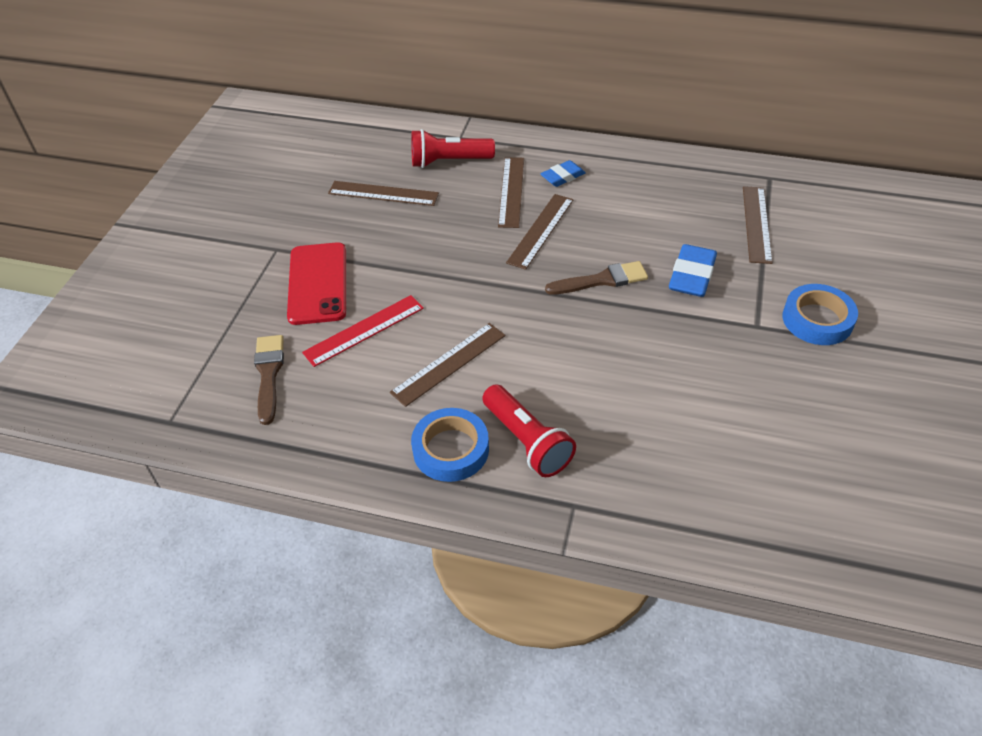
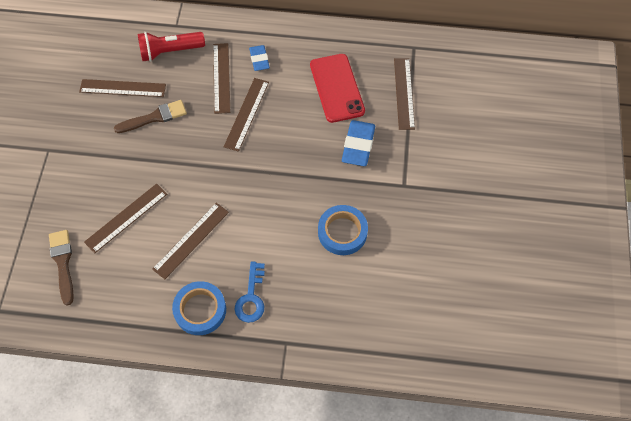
camera: 10 degrees left, 15 degrees up
(318, 283) = (85, 179): red phone -> red phone (337, 88)
(364, 330) = (126, 218): red ruler -> brown ruler
(527, 441) = (251, 297): red flashlight -> blue key
(563, 177) = (259, 60): blue eraser -> blue eraser turned 60 degrees counterclockwise
(601, 280) = (294, 156): brown brush -> brown brush (154, 117)
(817, 320) = (445, 176): blue tape -> blue tape (342, 232)

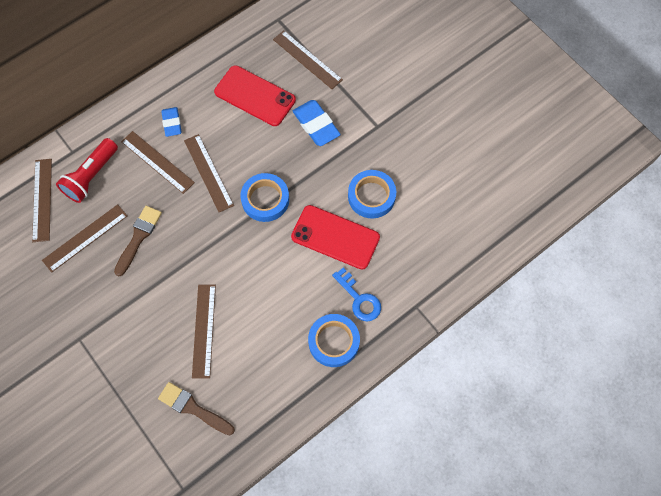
camera: 45 degrees left, 5 degrees up
(191, 240) = (271, 300): brown ruler -> brown ruler (42, 199)
(259, 60) = (172, 123): blue eraser -> blue eraser turned 45 degrees clockwise
(264, 166) = (265, 199): none -> blue tape
(283, 237) = (335, 237): none -> red phone

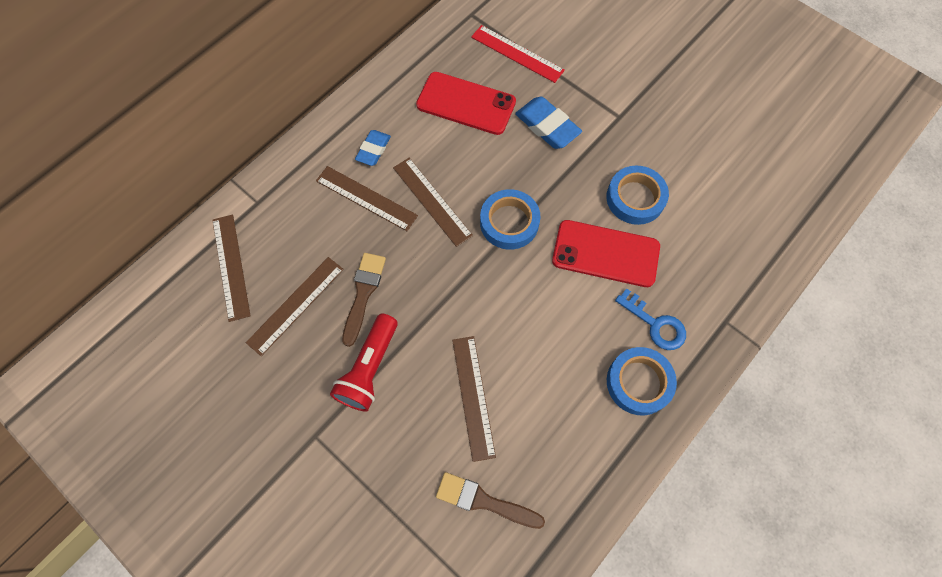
camera: 10 degrees left, 0 degrees up
(91, 176) = (288, 228): red flashlight -> red flashlight (369, 368)
(172, 123) = (373, 150): blue eraser -> blue eraser turned 45 degrees clockwise
(307, 59) = (517, 53): brown ruler -> red ruler

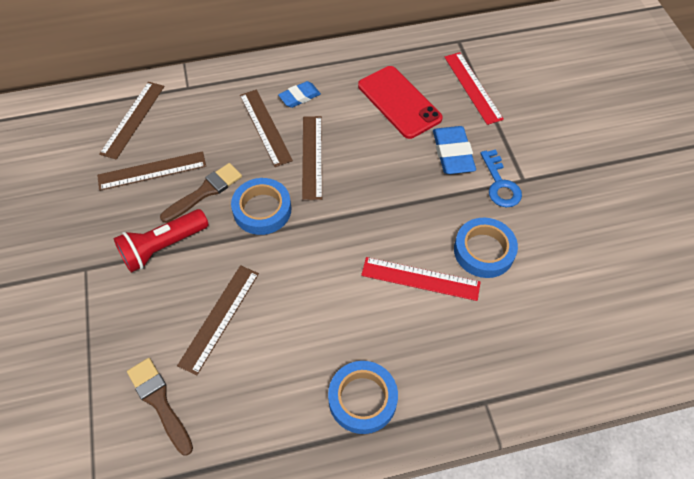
camera: 35 degrees right, 10 degrees down
(509, 222) = (359, 207): blue tape -> blue tape (262, 210)
(605, 253) = (420, 278): red phone -> red ruler
(655, 324) = (417, 362): blue key -> blue key (500, 184)

